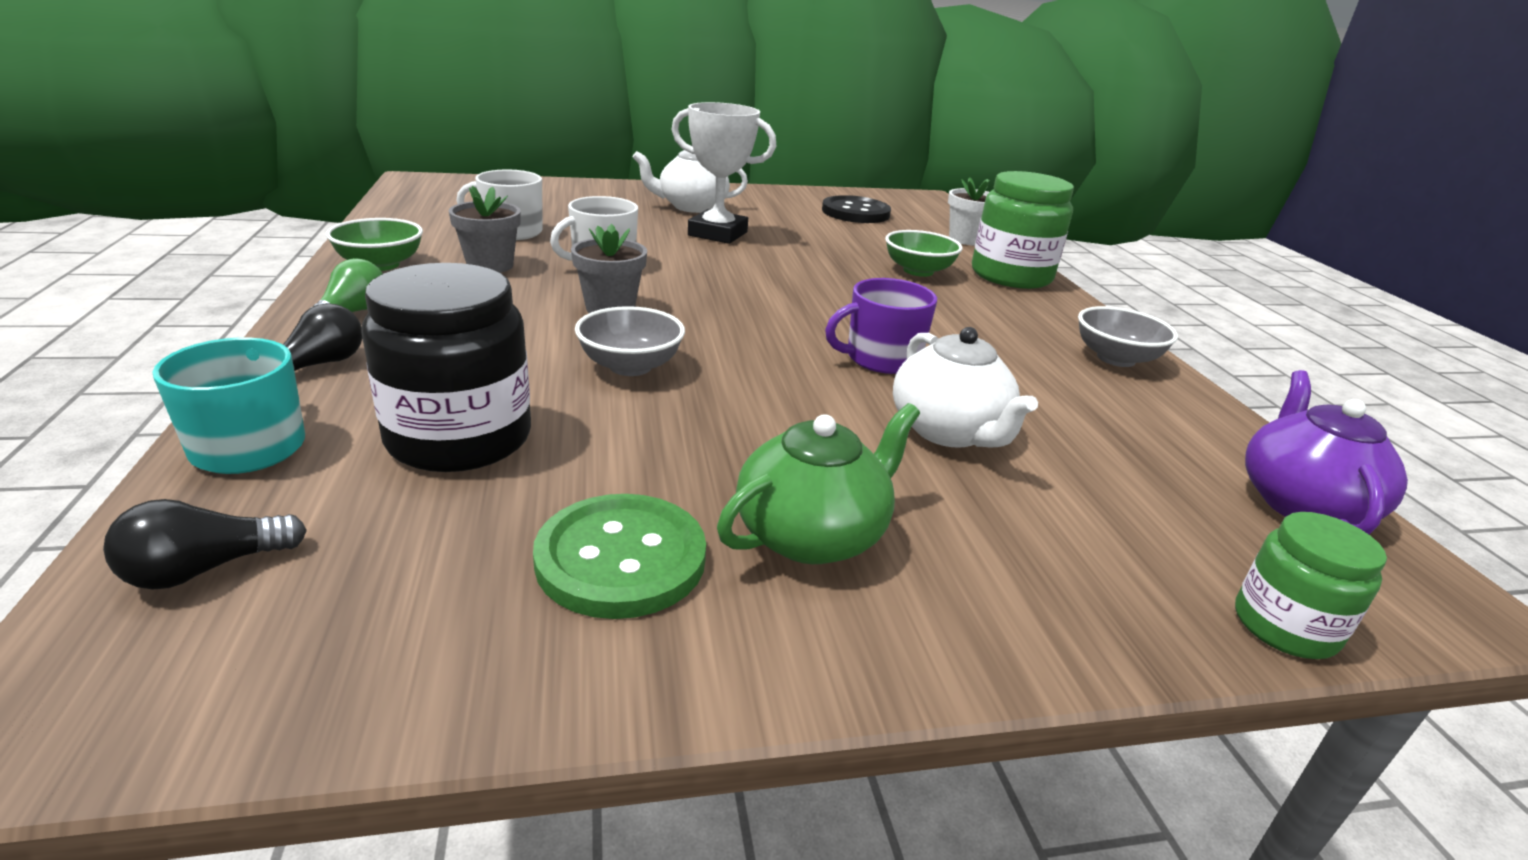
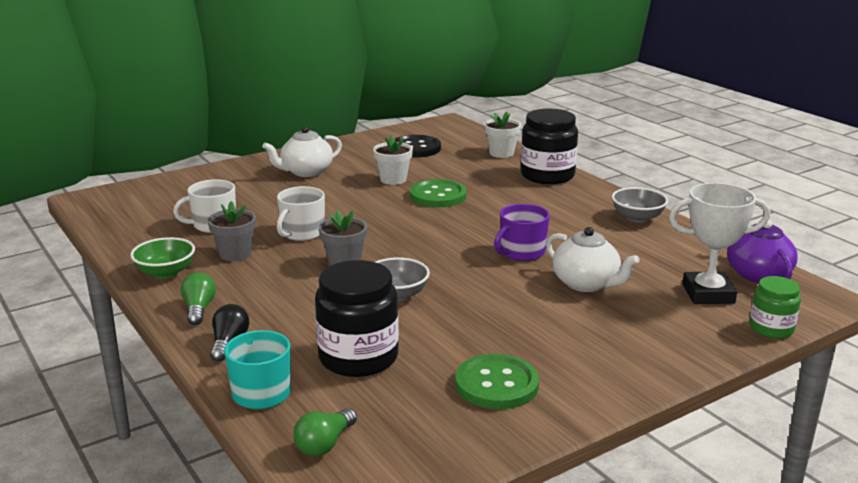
camera: 20 degrees left, 5 degrees down
(205, 569) = (325, 444): black light bulb -> green light bulb
(717, 234) = (347, 190): white trophy -> white trophy (708, 294)
(789, 236) = (393, 179): none -> white flower pot
(812, 535) = (566, 350): green teapot -> none
(829, 264) = (438, 196): none -> green button
(918, 271) = (493, 186): green bowl -> none
(1011, 276) = (547, 175): green jar -> black jar

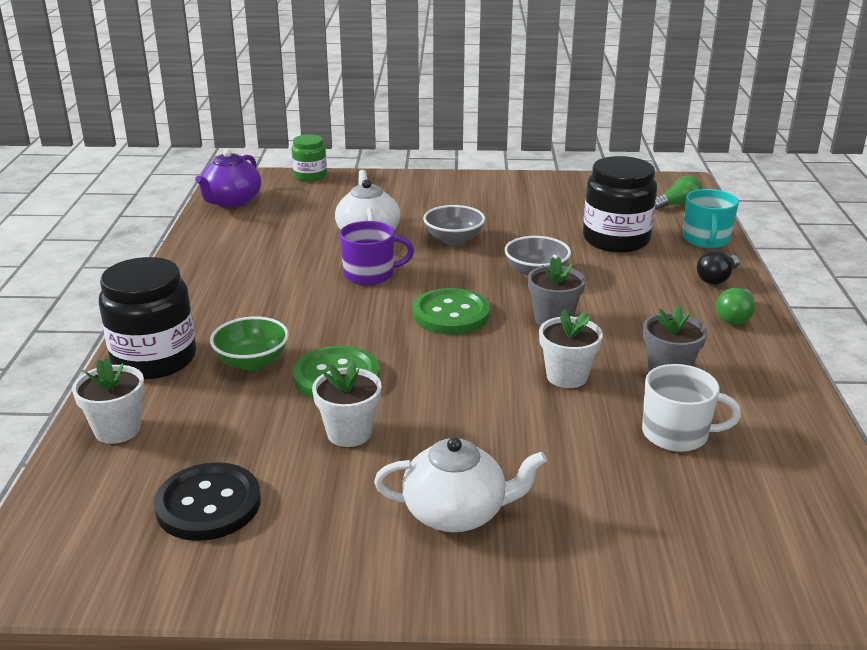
camera: 145 degrees left, 5 degrees up
(165, 273) = (762, 373): green bowl -> green bowl (252, 362)
(302, 233) = (567, 376): white mug -> white flower pot
(496, 384) = (536, 201): green button -> green button (451, 314)
(637, 218) = (198, 271): grey bowl -> grey bowl (454, 239)
(708, 294) = (298, 202): white trophy -> none

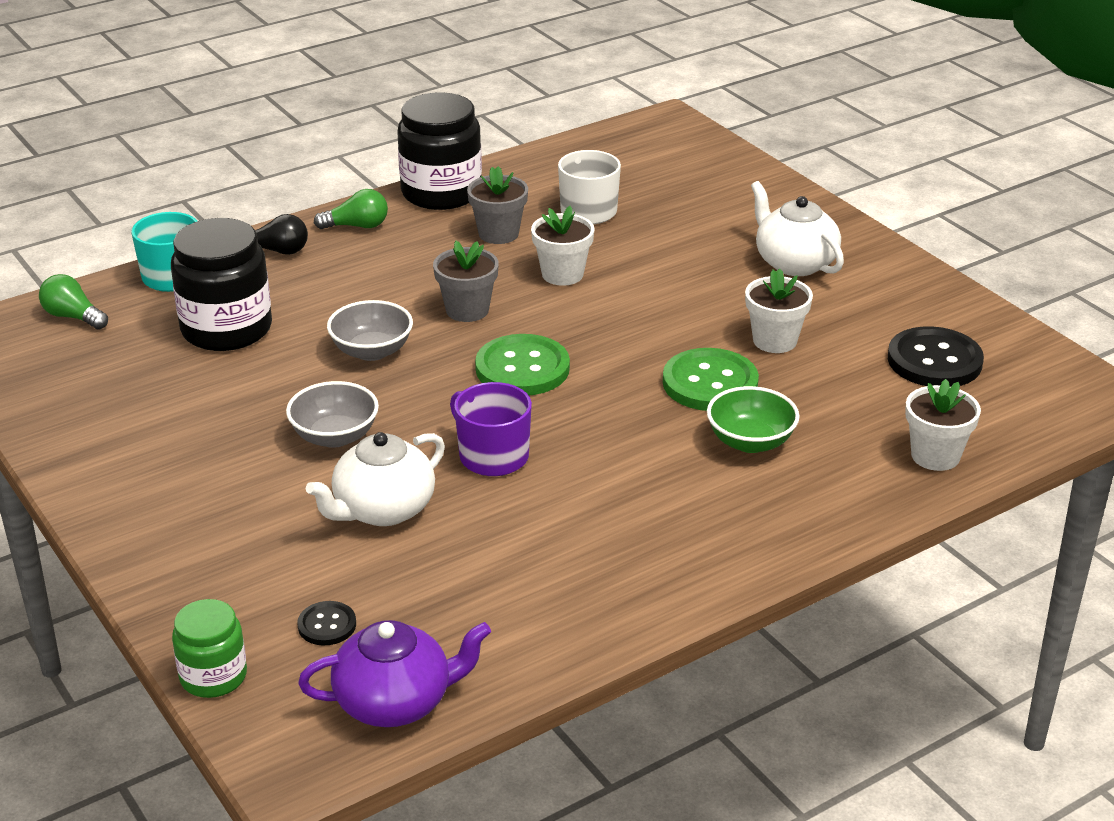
camera: 125 degrees left, 5 degrees up
(154, 359) = (825, 504): black jar -> black jar (441, 193)
(303, 201) = (327, 625): none -> black button

